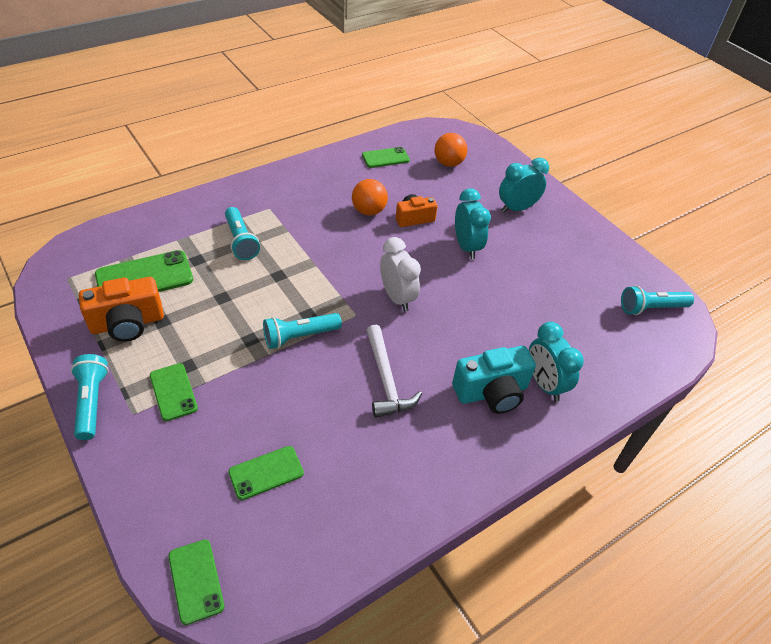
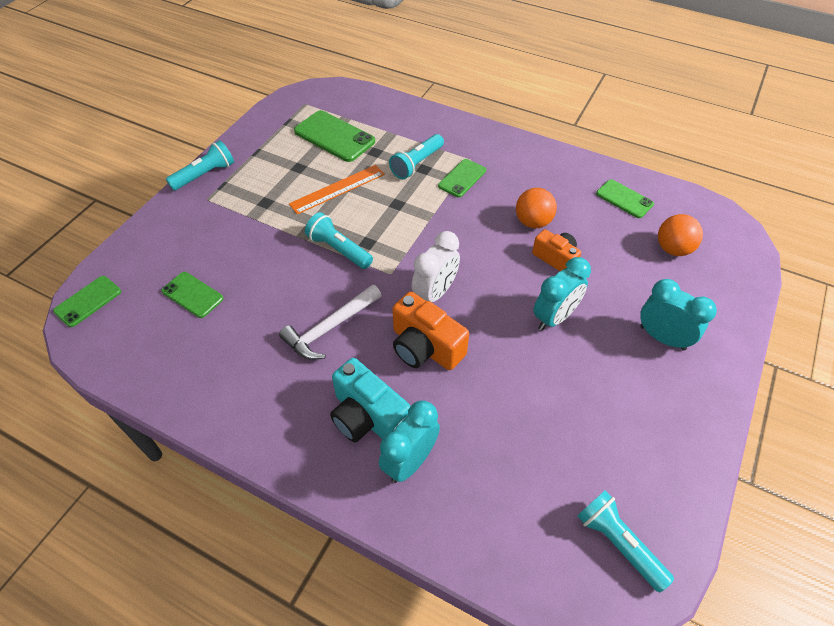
camera: 65 degrees right, 5 degrees up
(127, 323) = (284, 153): orange camera -> orange camera (425, 347)
(173, 392) = (237, 208): green phone -> green phone (462, 178)
(221, 305) = (337, 189): none -> orange ruler

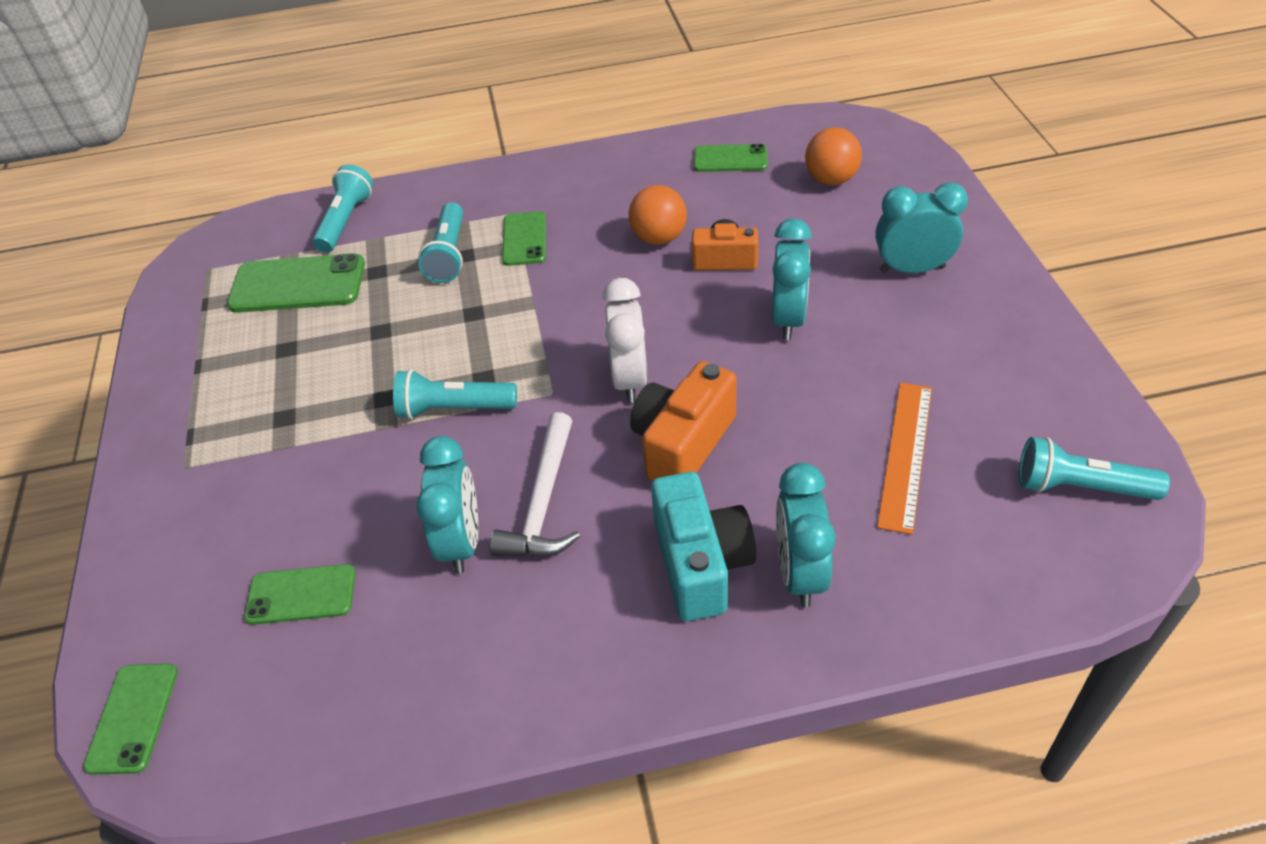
camera: 35 degrees left, 5 degrees down
(205, 175) = (146, 439): turquoise flashlight -> turquoise flashlight (346, 221)
(277, 320) = (462, 541): none -> turquoise clock
(337, 189) = (372, 342): orange ruler -> orange ruler (905, 454)
(368, 417) = (700, 563): turquoise camera -> turquoise camera turned 105 degrees counterclockwise
(425, 347) = (682, 443): orange camera -> orange camera turned 120 degrees clockwise

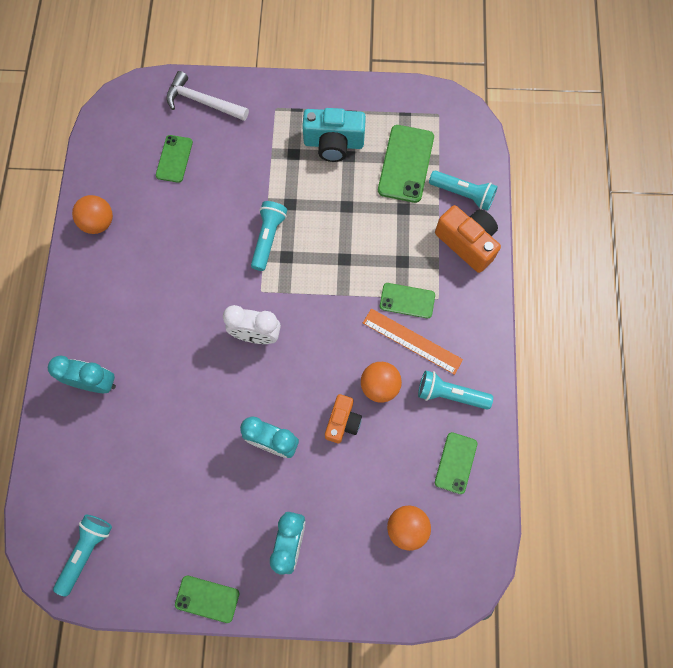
camera: 100 degrees right, 25 degrees up
(133, 718) = (138, 94): green phone -> green phone (207, 599)
(448, 255) = (406, 252): turquoise flashlight -> turquoise flashlight (450, 394)
(462, 541) = (177, 231): turquoise clock -> none
(466, 686) = (98, 223): none -> orange ball
(543, 502) = (186, 272): white hammer -> white hammer (203, 102)
(682, 443) = (198, 351): orange camera -> orange camera (467, 243)
(700, 563) = (119, 337): turquoise camera -> turquoise camera (333, 143)
(905, 454) = (144, 467): orange ruler -> orange ruler (412, 341)

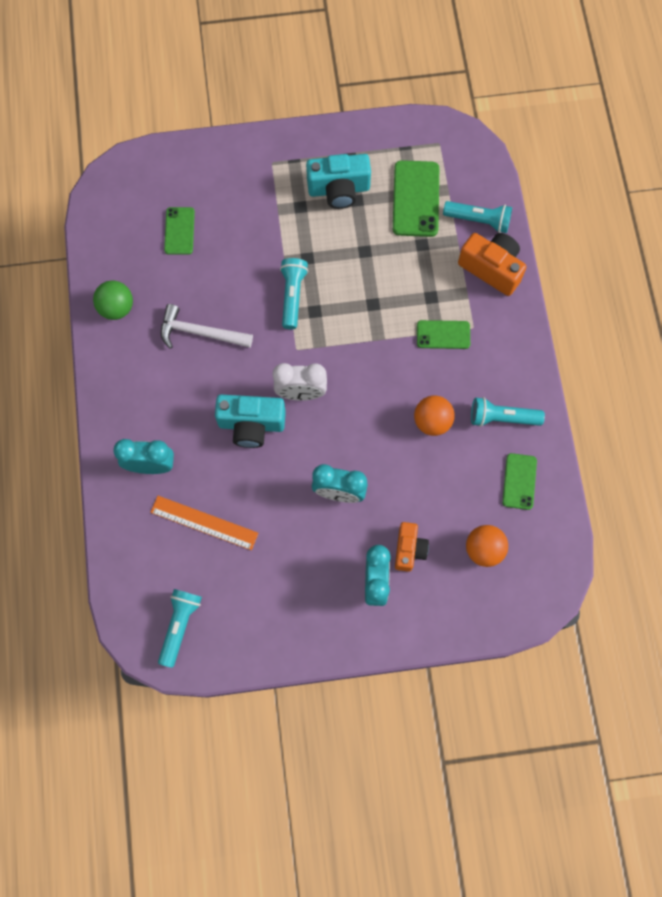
camera: 10 degrees left, 0 degrees up
(98, 223) = (117, 308): orange ball -> green ball
(201, 358) = (251, 424): none -> turquoise camera
(203, 102) = (195, 168): white hammer -> white hammer (200, 333)
(207, 599) = (306, 648): green phone -> none
(342, 422) = (403, 462): orange camera -> orange camera (409, 549)
(412, 341) = (455, 373): orange ruler -> orange ruler (204, 522)

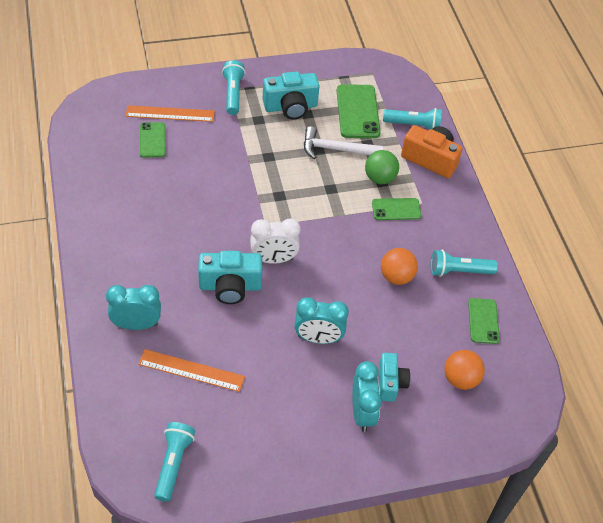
camera: 10 degrees left, 20 degrees down
(117, 308) = (98, 199): green ball -> green ball (380, 178)
(200, 333) = (176, 216): white hammer -> white hammer (336, 149)
(201, 195) = (170, 113): none -> orange ruler
(293, 296) = (258, 185): turquoise flashlight -> turquoise flashlight (233, 94)
(409, 549) = (390, 383): orange camera -> turquoise camera

